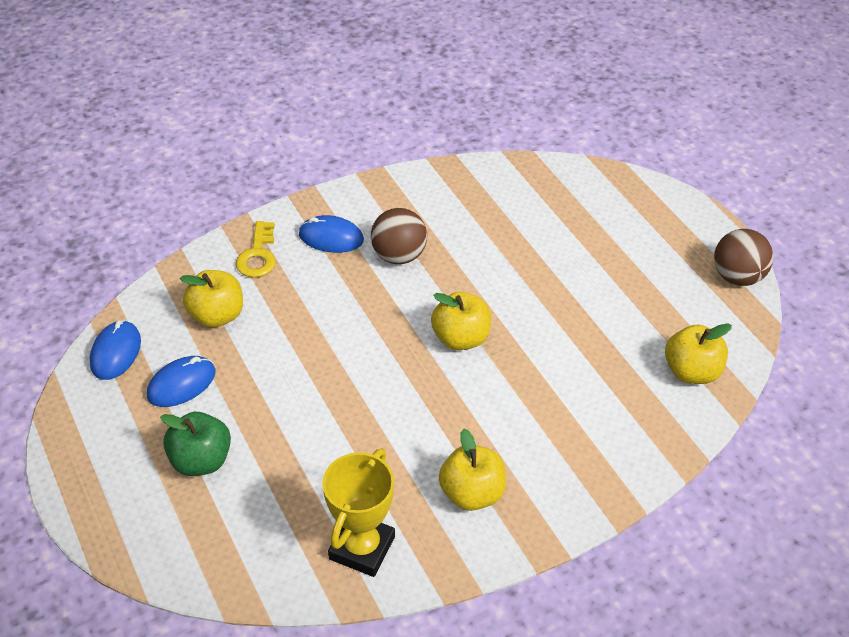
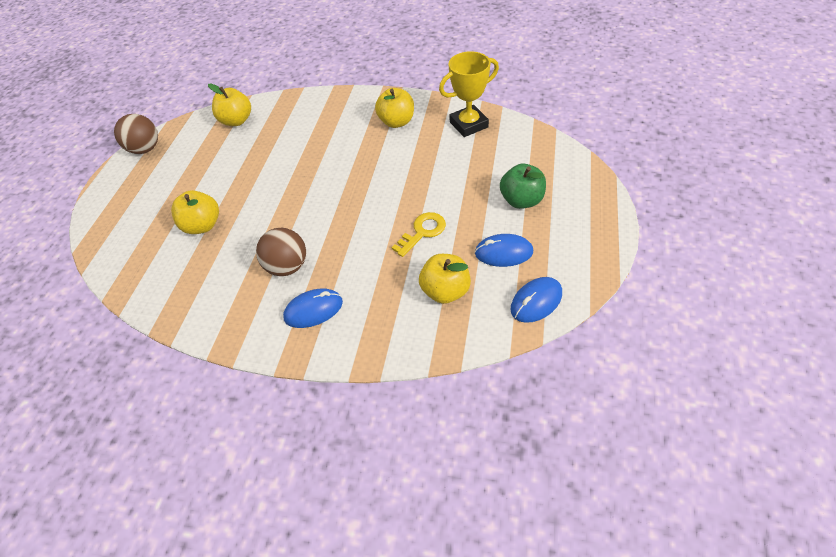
camera: 135 degrees left, 5 degrees up
(258, 255) = (377, 326): yellow key -> yellow key (422, 232)
(331, 237) = (313, 310): blue mouse -> blue mouse turned 75 degrees counterclockwise
(460, 338) = (316, 192): yellow apple -> yellow apple (203, 225)

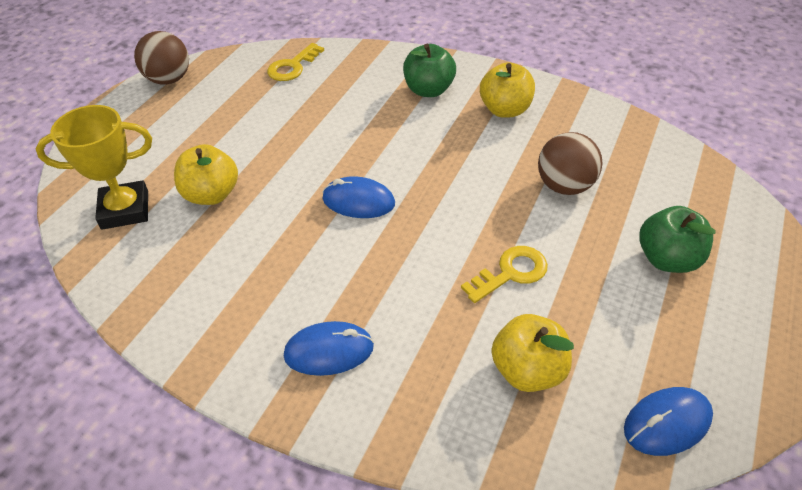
camera: 10 degrees right, 5 degrees down
(236, 121) = (292, 66): yellow apple -> yellow key
(287, 266) = (308, 278): brown ball -> brown ball (564, 186)
(340, 118) = (428, 90): none -> green apple
(468, 124) = (606, 134): yellow trophy -> yellow trophy (125, 210)
(503, 252) = (627, 332): blue mouse -> blue mouse (358, 201)

